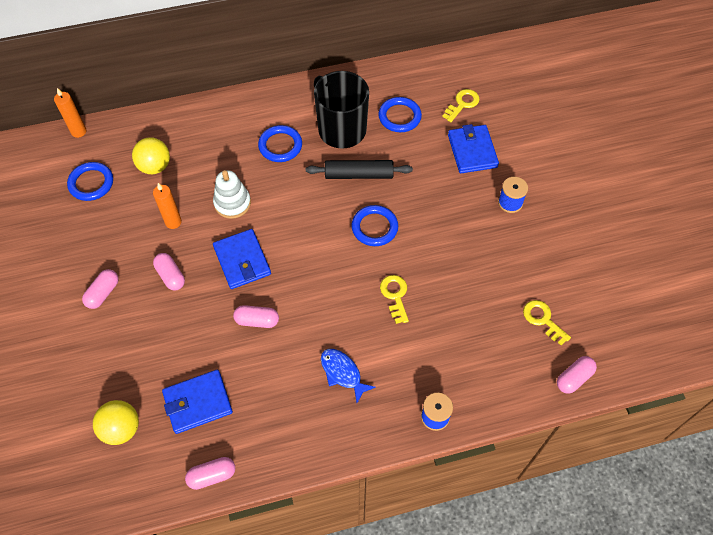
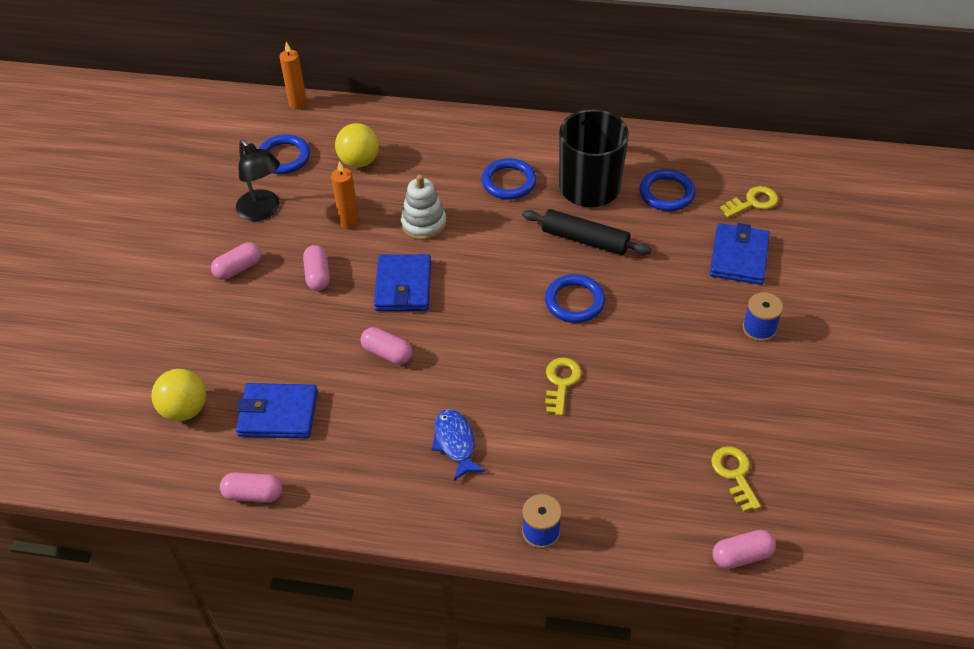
camera: 25 degrees right, 10 degrees down
(98, 236) = (263, 211): none -> black lamp

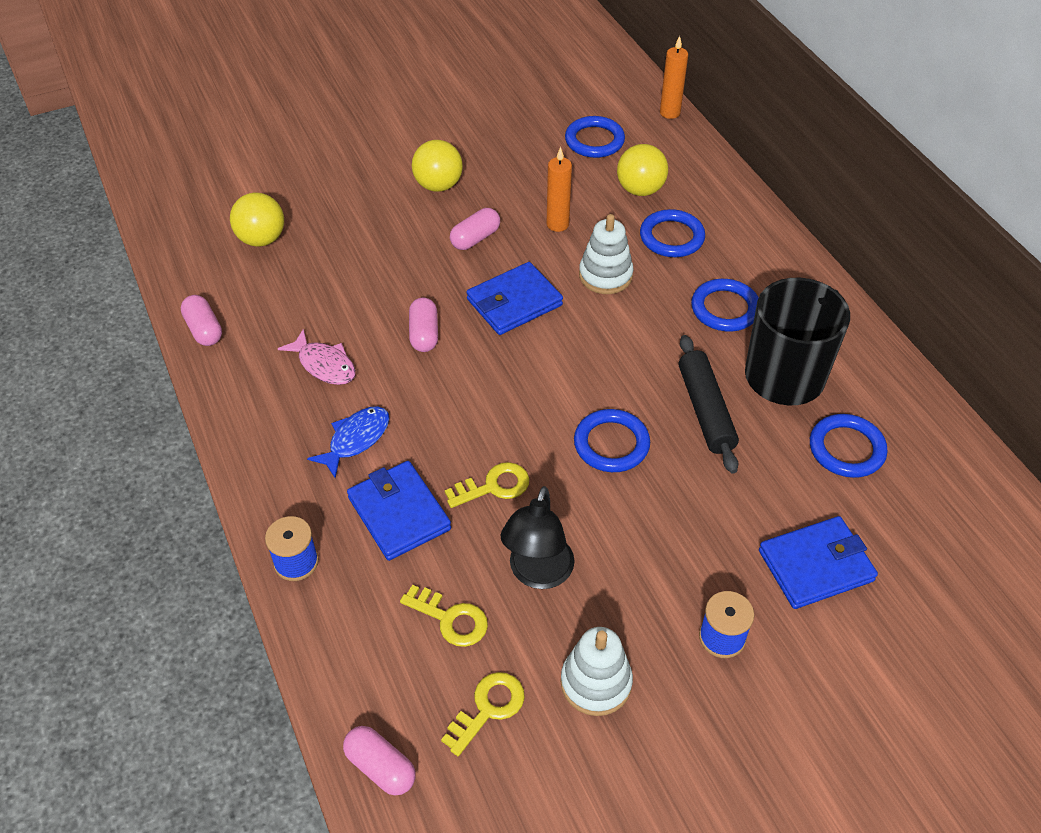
camera: 55 degrees right, 0 degrees up
(238, 268) = (438, 185): pink capsule -> yellow ball
(263, 211) = (518, 163): black lamp -> black lamp (538, 574)
(278, 414) = (299, 298): blue wallet -> blue wallet (399, 513)
(364, 429) = (324, 365): none -> pink fish
(420, 171) = (671, 237): none -> blue ring
(751, 408) = (596, 683): none -> white stacking toy
(753, 202) = (918, 540): yellow key -> yellow key (451, 619)

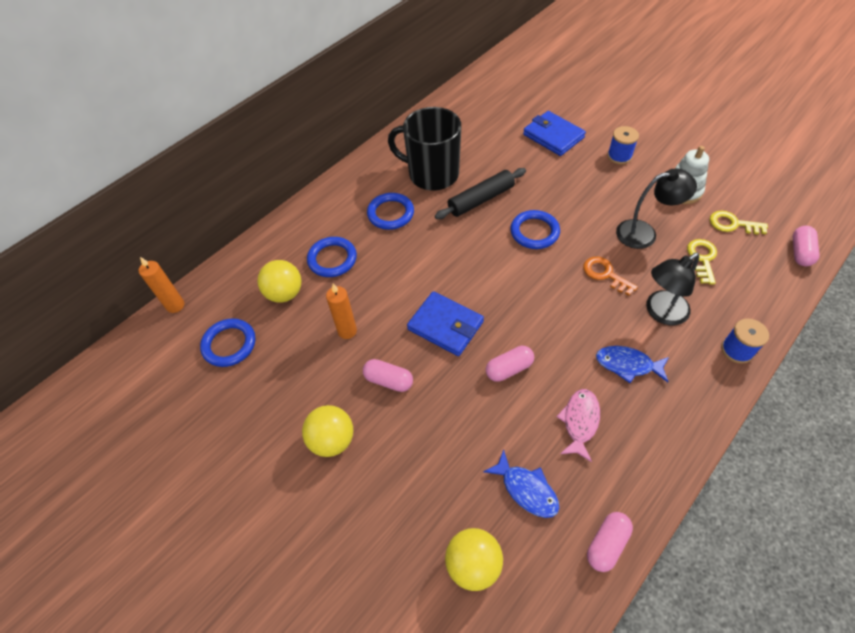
camera: 110 degrees left, 5 degrees up
(293, 296) = (526, 489): none -> blue fish
(399, 513) = (661, 313): blue wallet -> black lamp
(494, 486) = (605, 274): yellow key -> orange key
(605, 275) = (390, 283): white stacking toy -> none
(846, 449) = (471, 141): blue ring -> none

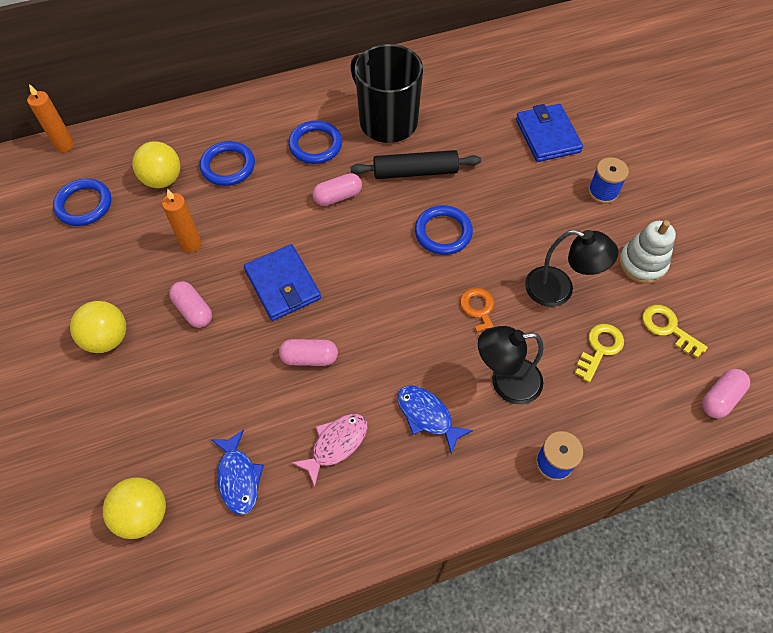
camera: 25 degrees right, 5 degrees up
(606, 544) = (271, 568): pink capsule -> pink capsule (338, 196)

